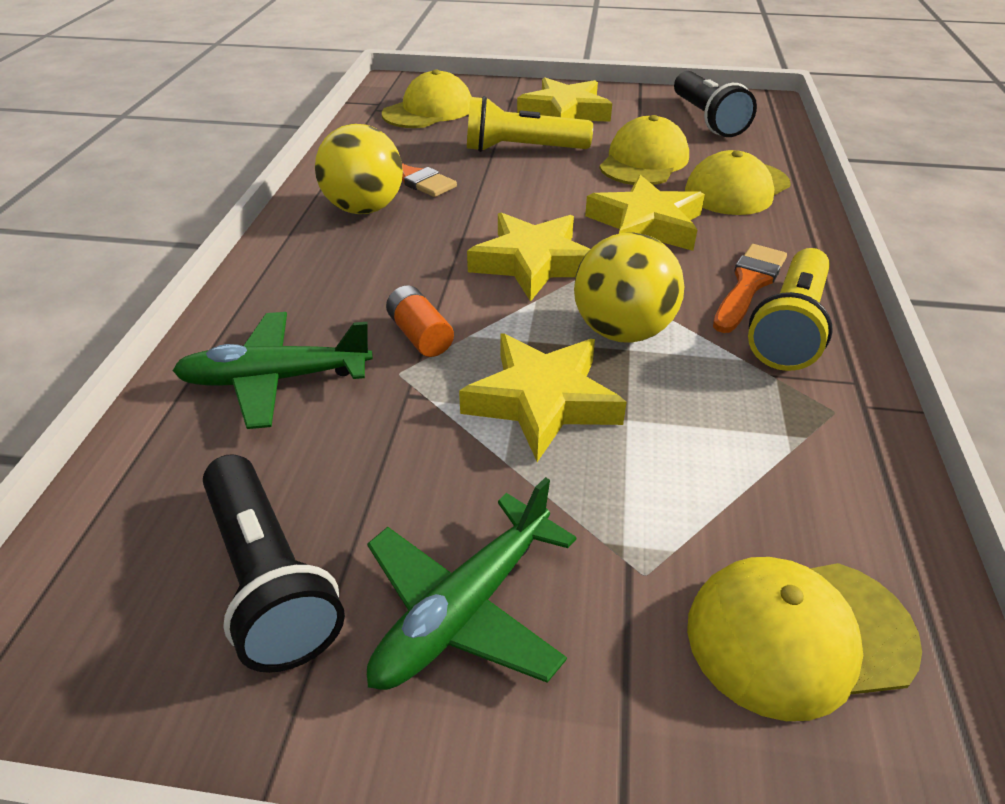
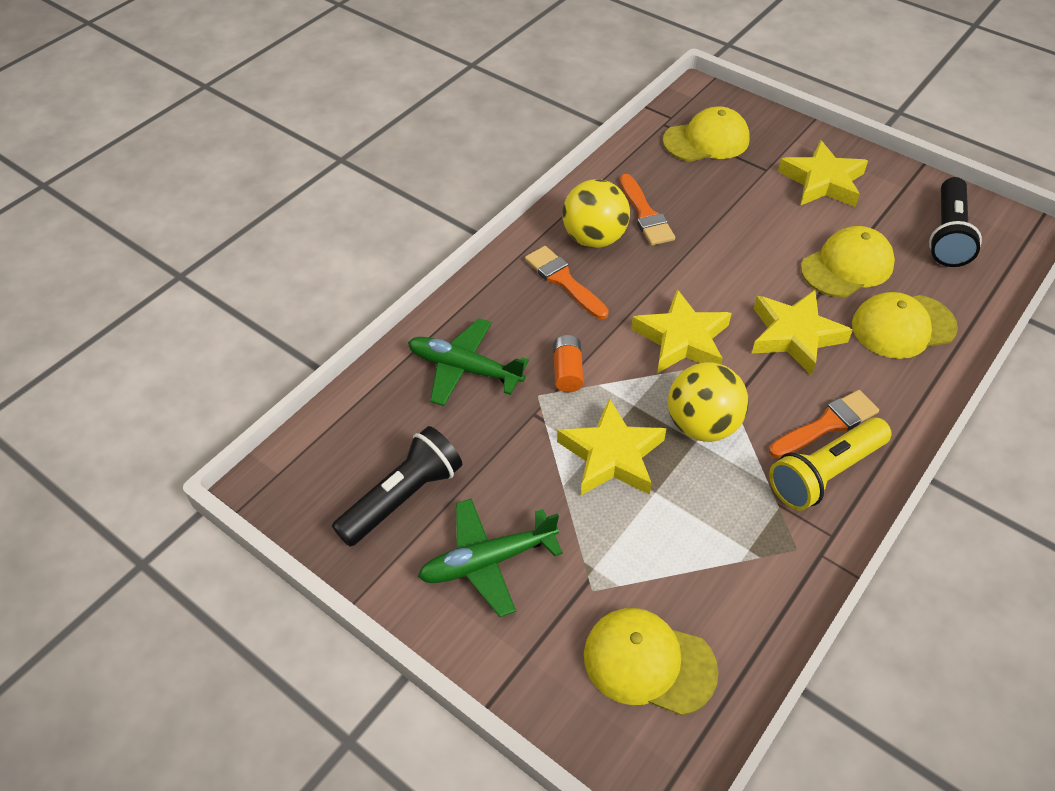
camera: 30 degrees right, 10 degrees up
(268, 579) = (403, 498): black flashlight -> black flashlight turned 135 degrees counterclockwise
(353, 253) = (563, 281): none -> orange brush
(522, 149) = (754, 215): yellow flashlight -> none

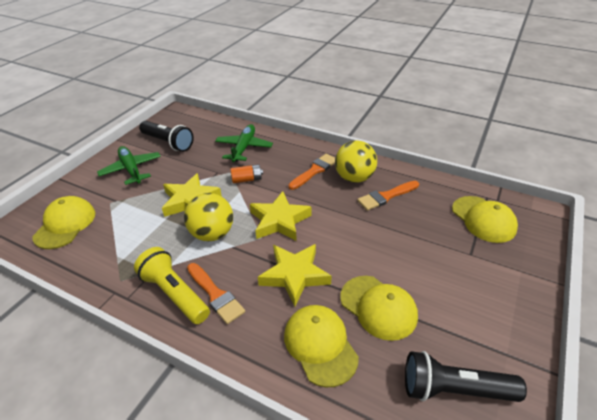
camera: 80 degrees right, 10 degrees down
(822, 181) = (477, 290): yellow star -> none

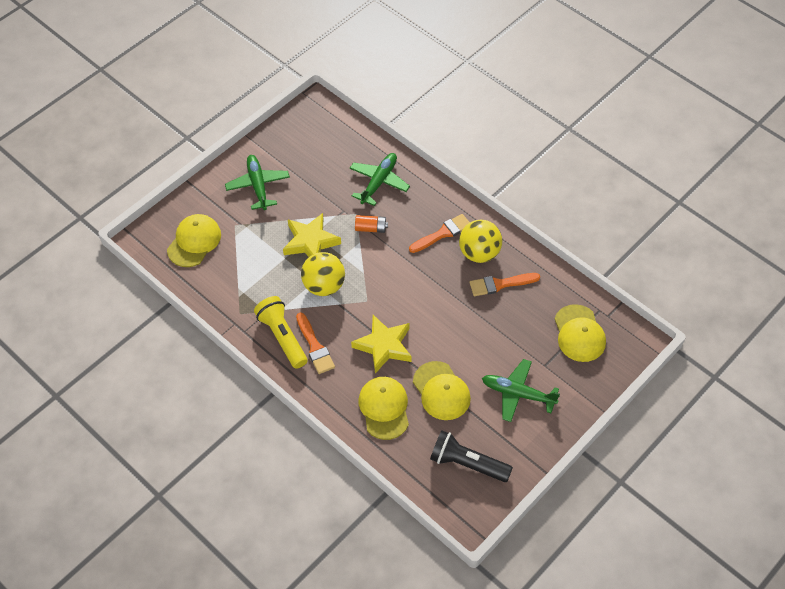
camera: 15 degrees right, 15 degrees up
(168, 143) = (299, 154): black flashlight -> none
(279, 220) = (388, 287): yellow star -> none
(461, 288) = (517, 394): none -> green plane

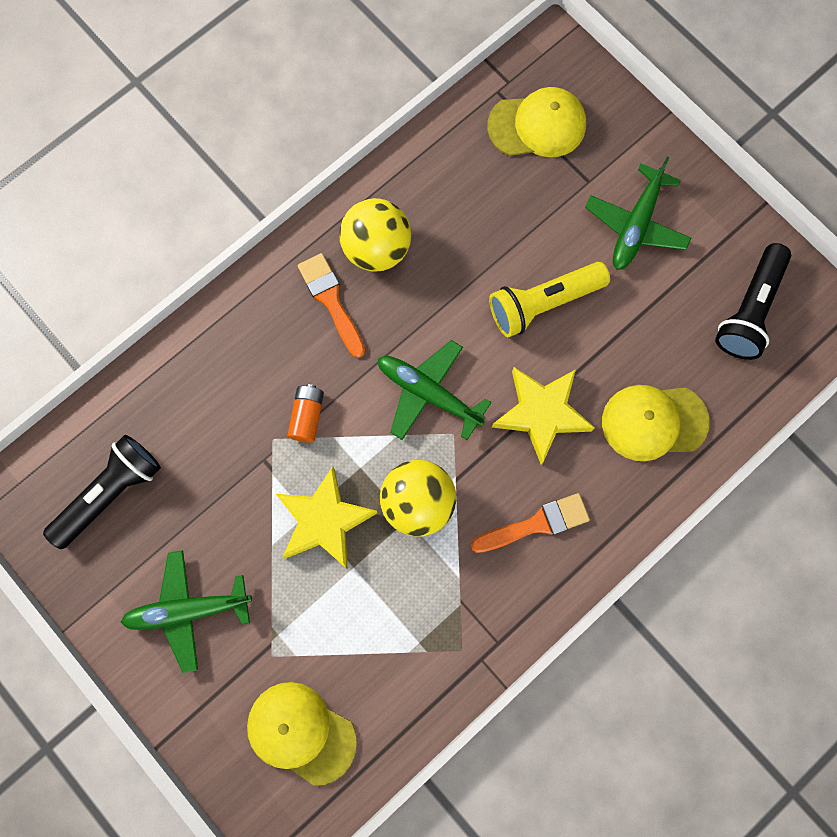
camera: 85 degrees left, 20 degrees up
(282, 337) = (514, 577): yellow flashlight -> yellow flashlight (543, 303)
(319, 145) = (110, 493): none -> black flashlight
(379, 182) = (209, 395): green plane -> green plane (428, 393)
(441, 391) = (627, 334): yellow cap -> none
(500, 284) = (439, 225): orange brush -> none

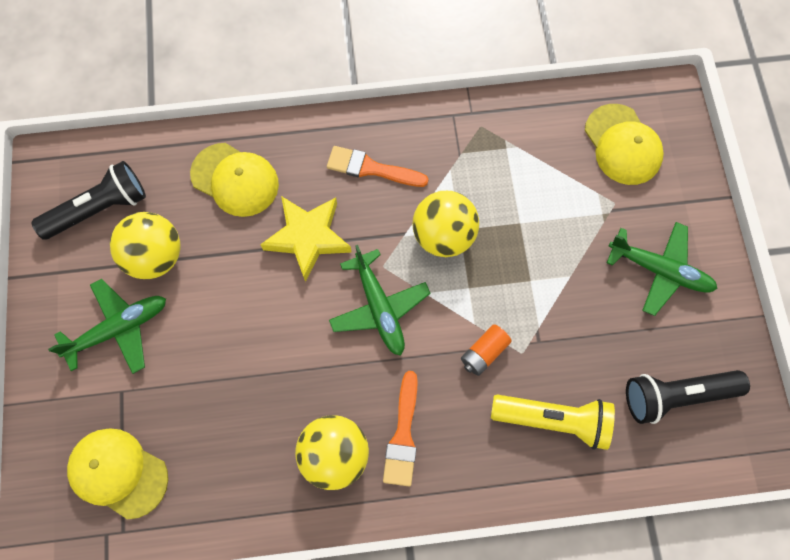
camera: 145 degrees left, 5 degrees down
(324, 521) = (520, 267): yellow star -> none
(543, 303) = (240, 317): yellow flashlight -> yellow flashlight (553, 420)
(661, 303) = (155, 256): none -> yellow ball

